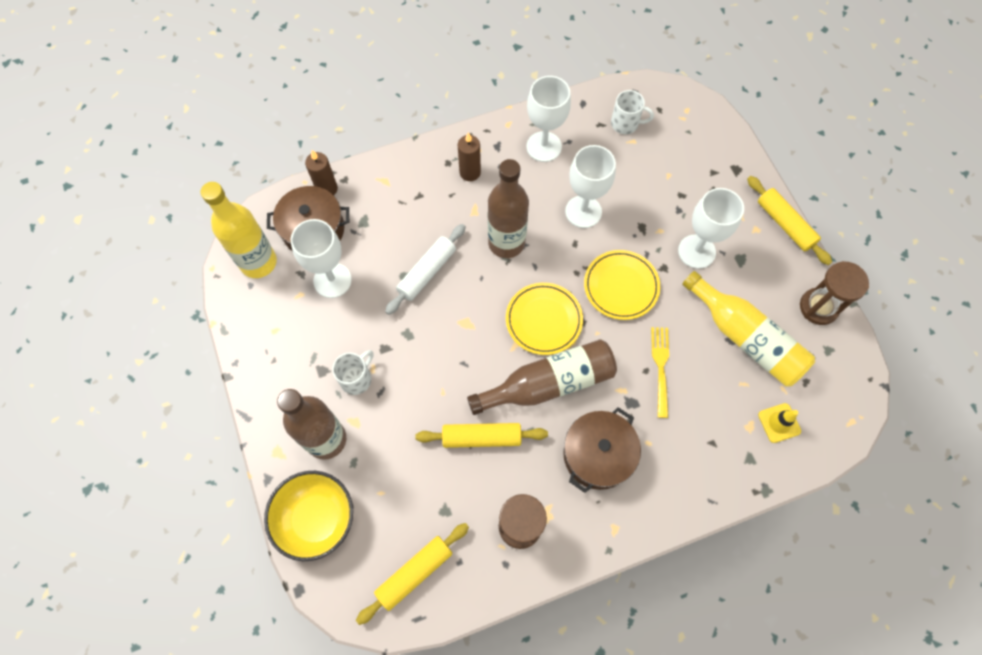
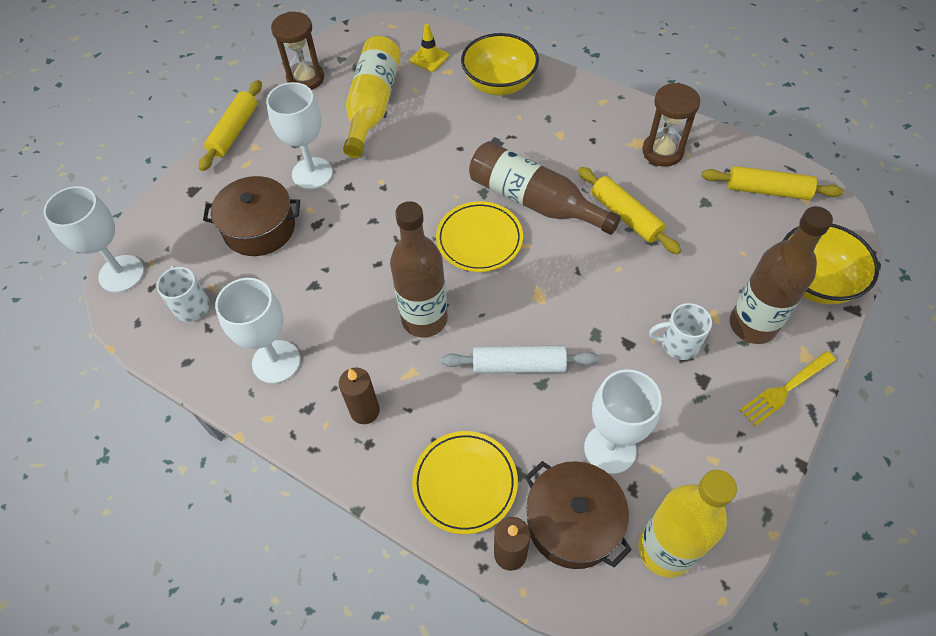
camera: 125 degrees left, 10 degrees down
(583, 211) = (335, 278): white goblet -> white goblet (121, 274)
(598, 454) = (559, 139): brown pot -> brown pot (259, 228)
(621, 286) = (394, 205): yellow plate -> yellow plate (465, 483)
(660, 367) = (448, 141): yellow fork -> yellow fork (785, 389)
(701, 457) = (499, 84): none -> yellow bowl

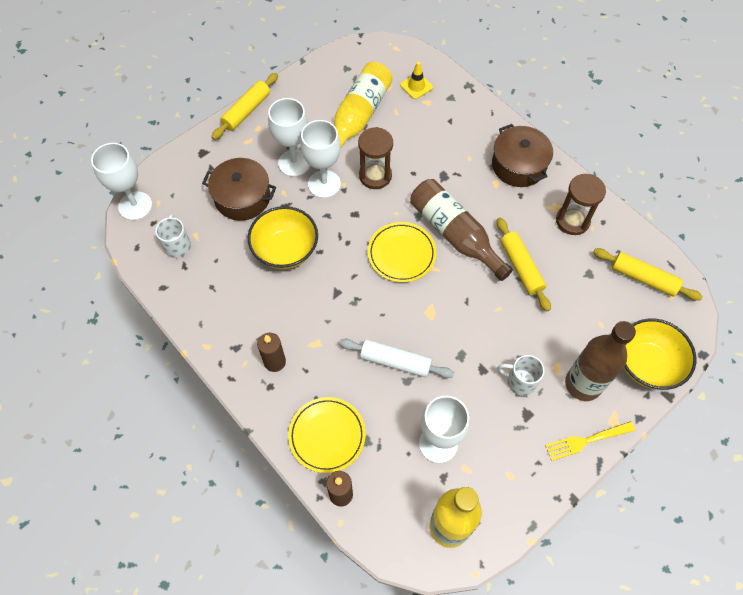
camera: 15 degrees right, 5 degrees up
(276, 362) = (224, 306): white goblet -> white goblet (324, 184)
(305, 79) = (313, 79): brown hourglass -> brown hourglass (375, 176)
(424, 319) = (339, 305): brown bottle -> none
(499, 84) = (464, 125): yellow bowl -> yellow bowl (285, 250)
(573, 522) = (392, 487): brown pot -> brown pot (518, 165)

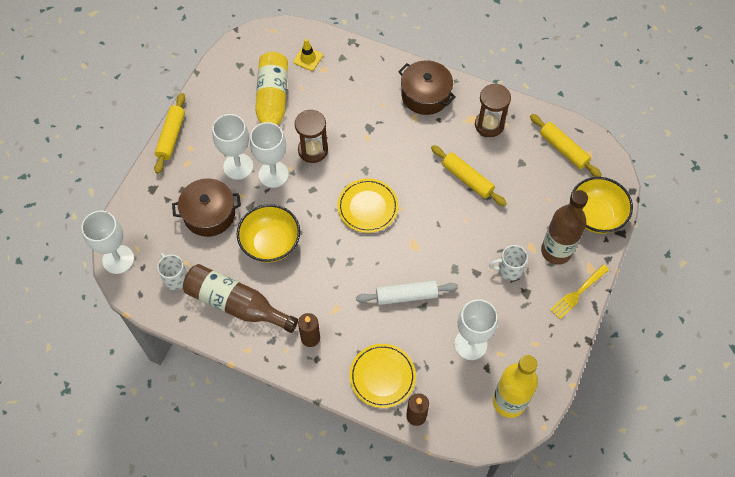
camera: 25 degrees left, 0 degrees up
(455, 234) = (402, 173): brown bottle -> brown bottle (236, 304)
(643, 278) = (563, 149): yellow rolling pin -> yellow rolling pin turned 45 degrees clockwise

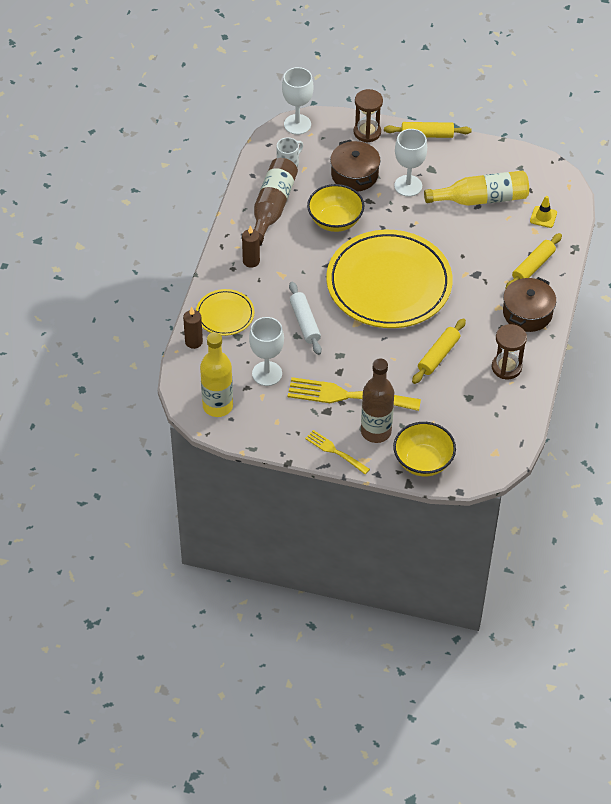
camera: 80 degrees right, 10 degrees down
(273, 174) = (406, 211): white goblet -> none
(313, 150) = (439, 236): brown hourglass -> brown hourglass (367, 132)
(367, 207) = (389, 284): yellow plate -> yellow plate, size x2.17
(509, 269) = (348, 396): white mug -> yellow fork
(563, 149) = (494, 431): yellow rolling pin -> yellow rolling pin (533, 266)

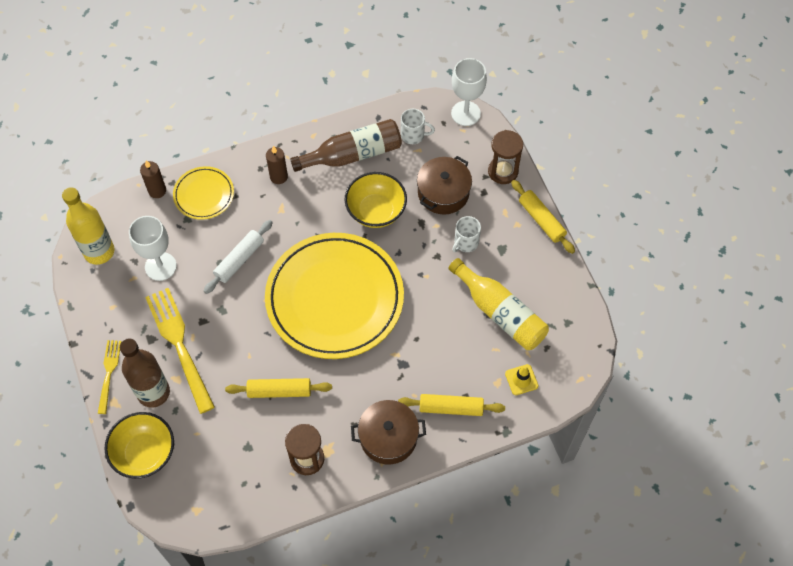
camera: 55 degrees right, 10 degrees up
(408, 186) = (465, 243): white goblet -> white mug

